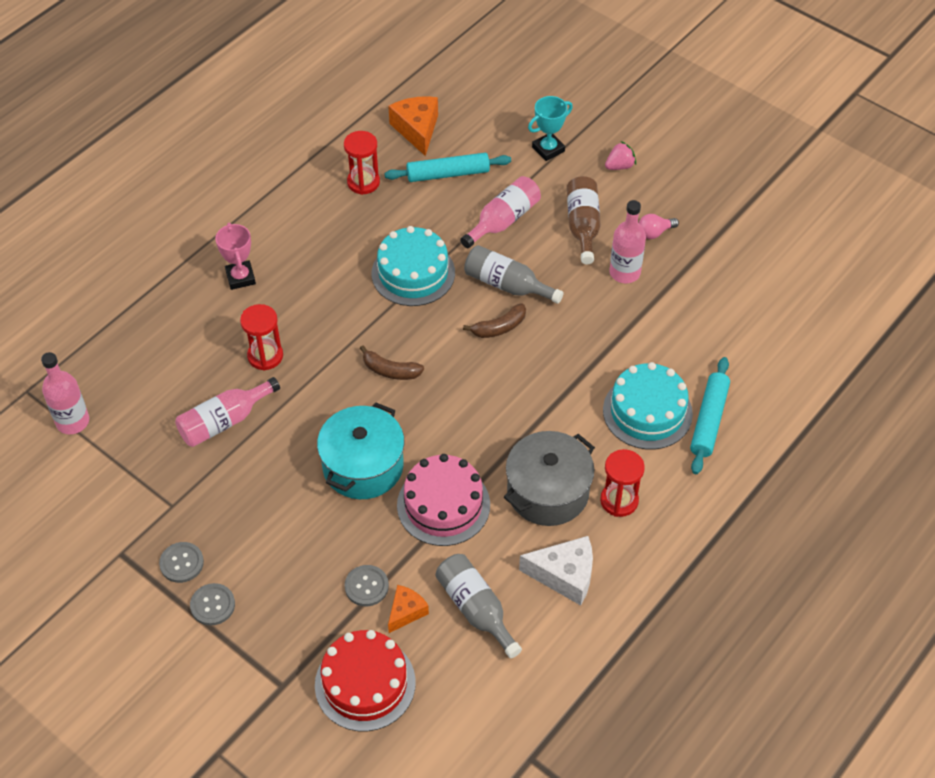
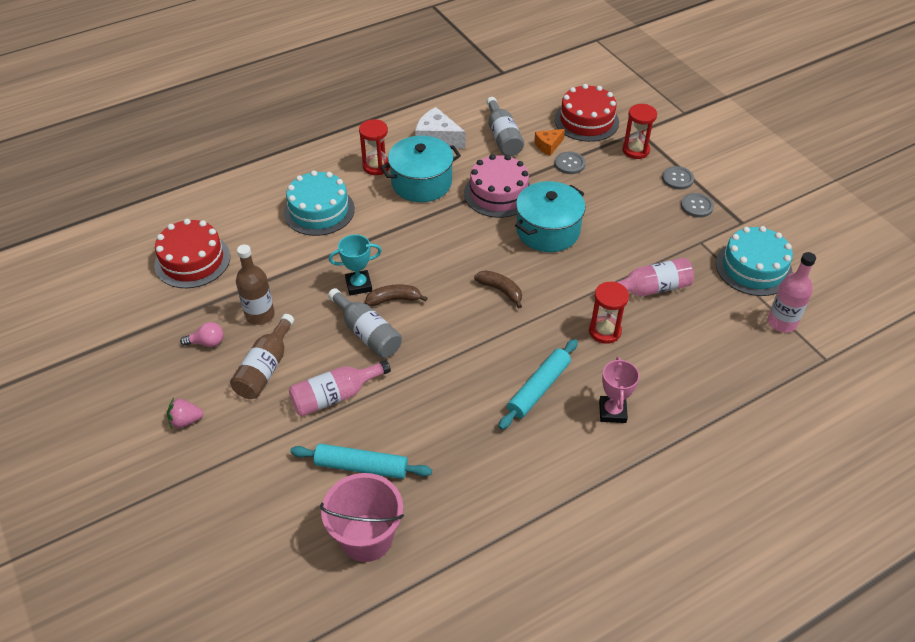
camera: 160 degrees left, 5 degrees down
(363, 182) = (454, 484): red hourglass -> red hourglass (635, 150)
(413, 273) = (446, 368): turquoise cake -> turquoise cake (753, 268)
(417, 129) = (366, 537): orange cheese -> pink bucket
(548, 149) = (242, 464): turquoise trophy -> turquoise trophy (358, 285)
(548, 492) = (421, 183): grey pot -> turquoise pot
(624, 272) = (260, 315): pink bottle -> brown bottle
(708, 420) = (280, 194): turquoise rolling pin -> turquoise rolling pin (539, 388)
(738, 308) = (192, 260): none -> red cake

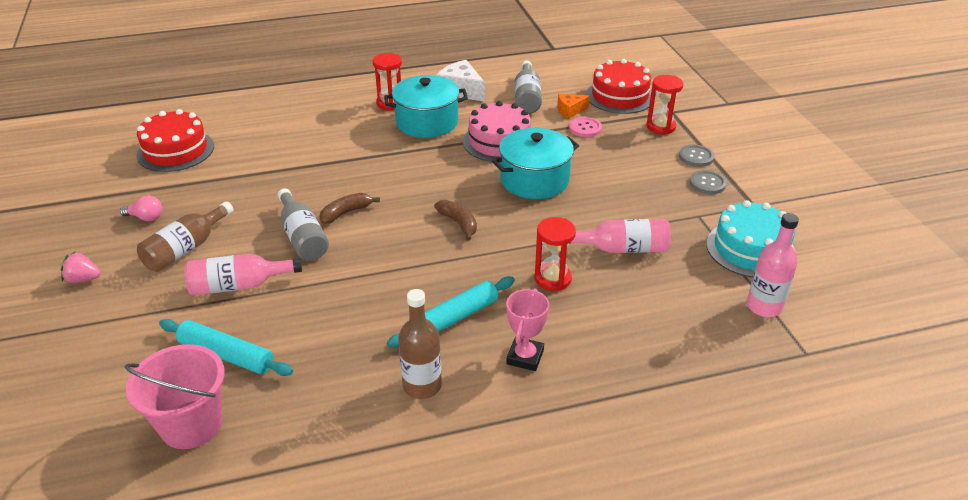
camera: 15 degrees right, 10 degrees down
(260, 315) = (209, 203): brown bottle -> brown bottle (422, 385)
(319, 210) = (316, 130): turquoise cake -> none
(358, 285) = (318, 195): turquoise trophy -> none
(394, 299) = (346, 213): brown banana -> brown banana turned 45 degrees counterclockwise
(569, 164) = (585, 128): grey button -> pink button

